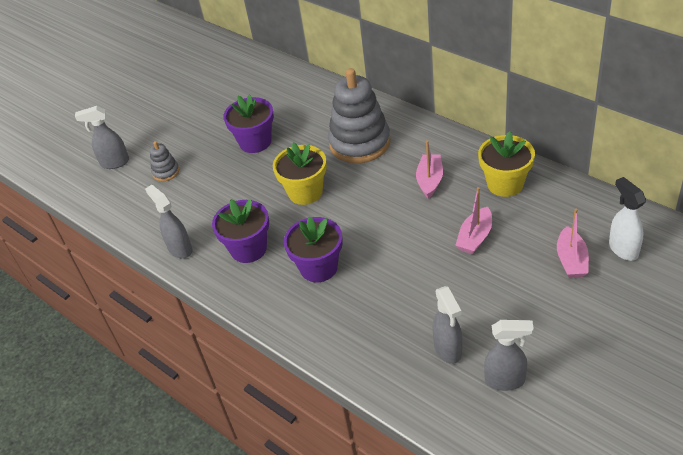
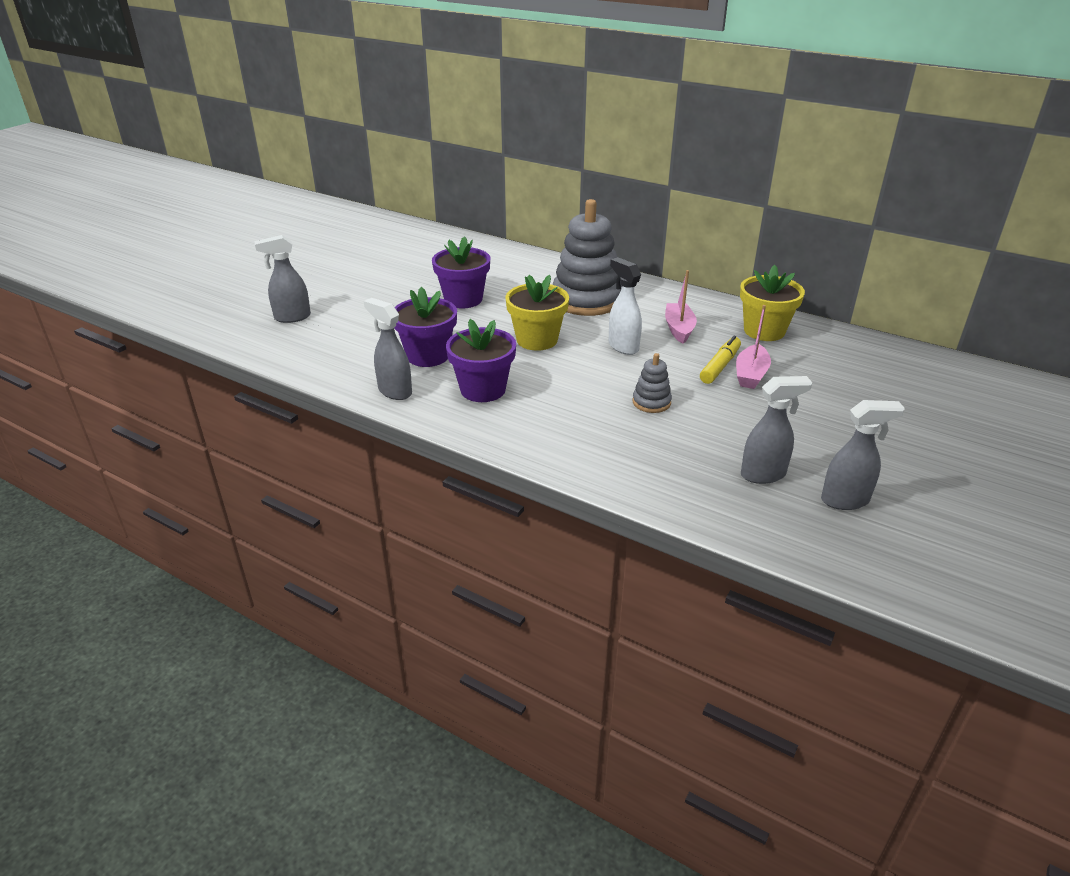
camera: 15 degrees left, 10 degrees down
(166, 172) = (359, 324): grey stacking toy -> grey stacking toy (651, 402)
(318, 267) = (576, 404): purple flower pot -> purple flower pot (428, 356)
(448, 350) = (763, 474): grey spray bottle -> grey spray bottle turned 75 degrees counterclockwise
(451, 227) = (720, 366): none -> yellow marker
(571, 260) = (867, 391): pink boat -> none
(623, 249) = (918, 381): white spray bottle -> white spray bottle (623, 346)

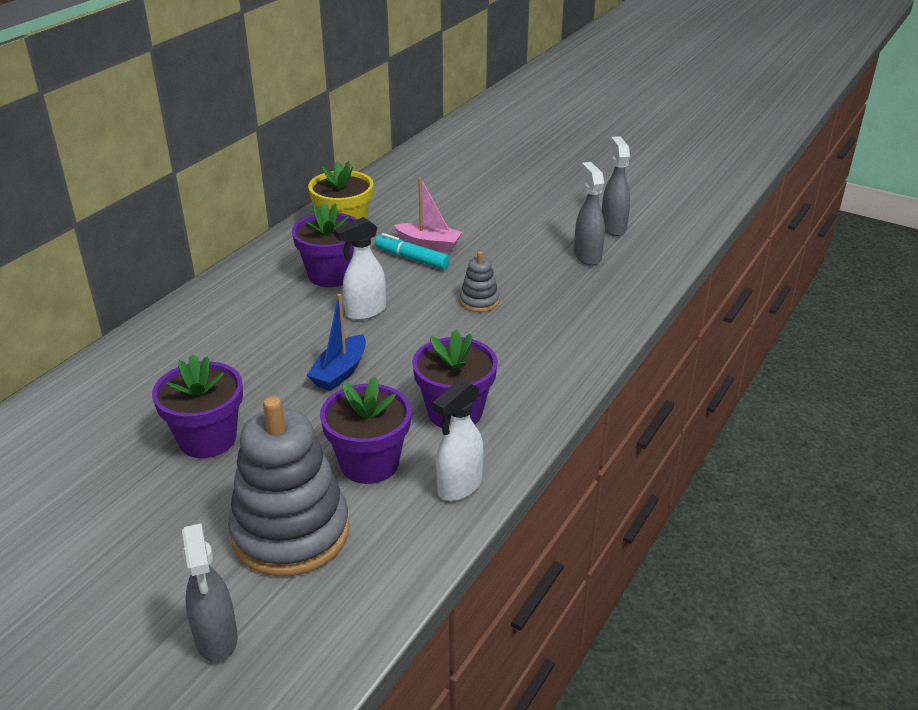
camera: 90 degrees left, 0 degrees up
(394, 391) = (459, 487): grey spray bottle -> white spray bottle
(537, 340) = (340, 372): yellow flower pot -> blue boat
(586, 300) = (241, 332): grey stacking toy -> grey stacking toy (291, 532)
(679, 329) = (331, 275): pink boat -> purple flower pot
(720, 366) = (412, 258): yellow marker -> turquoise marker

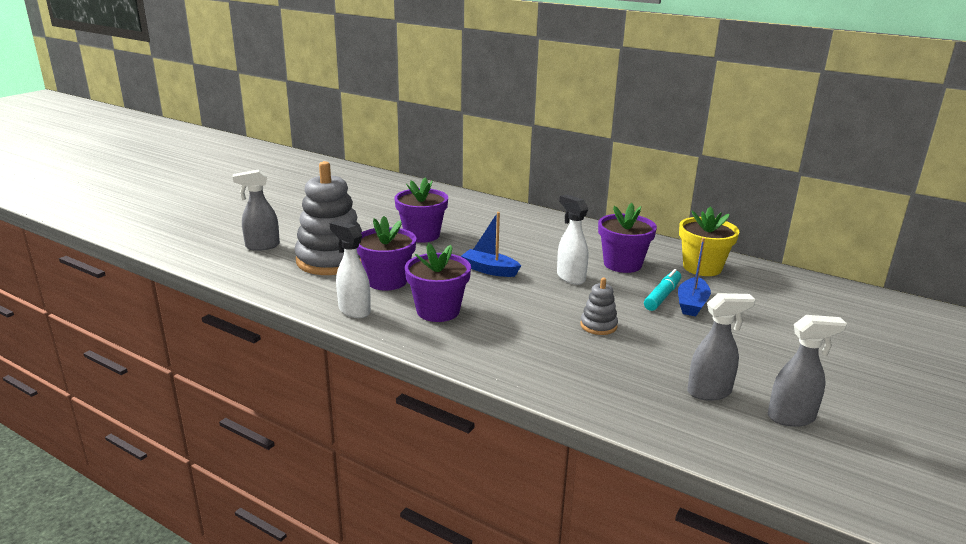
camera: 90 degrees right, 10 degrees down
(429, 244) = (692, 304): pink boat -> blue boat

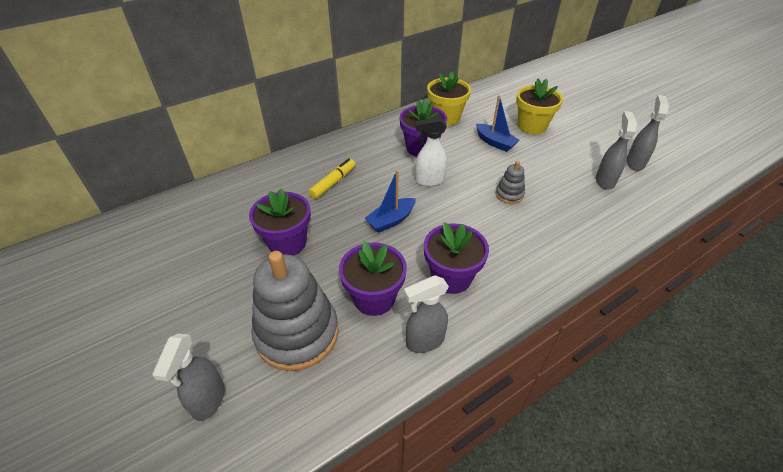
camera: 65 degrees left, 20 degrees up
(354, 310) = (424, 341): white spray bottle -> grey spray bottle
(515, 235) = (333, 183): none -> yellow marker
(662, 296) = (479, 150): turquoise marker -> none
(767, 324) = (532, 126): none -> yellow flower pot

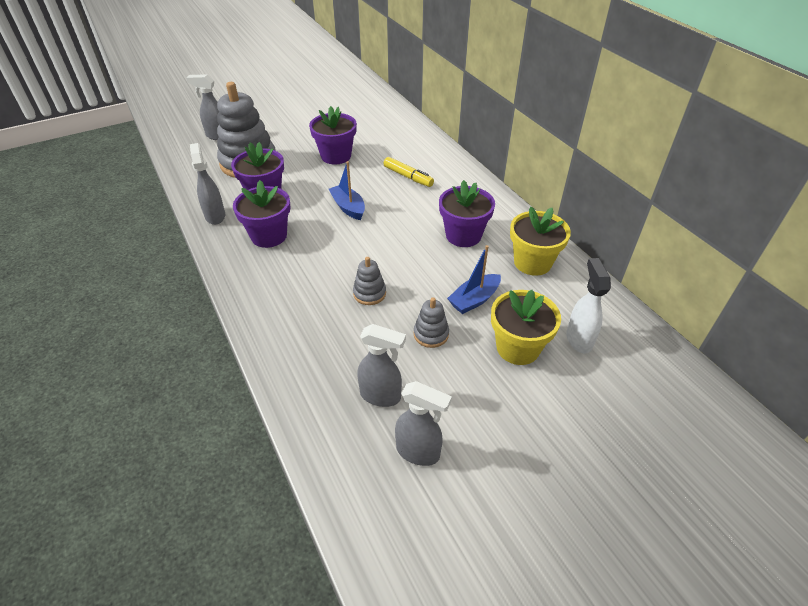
camera: 95 degrees right, 0 degrees up
(429, 181) = (403, 236): white spray bottle -> white spray bottle (579, 339)
(538, 161) = (431, 334): none -> grey stacking toy

